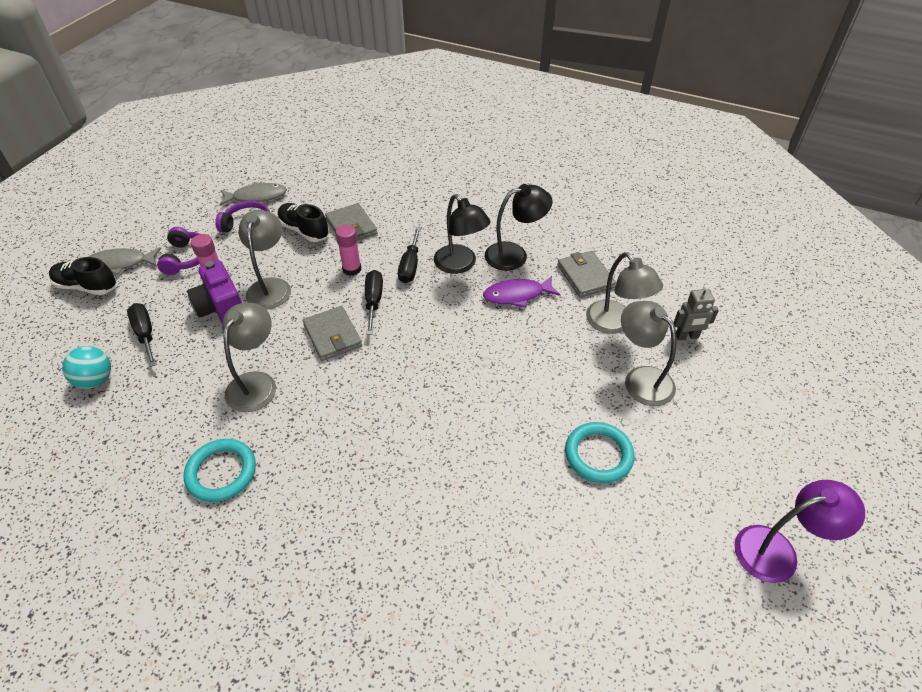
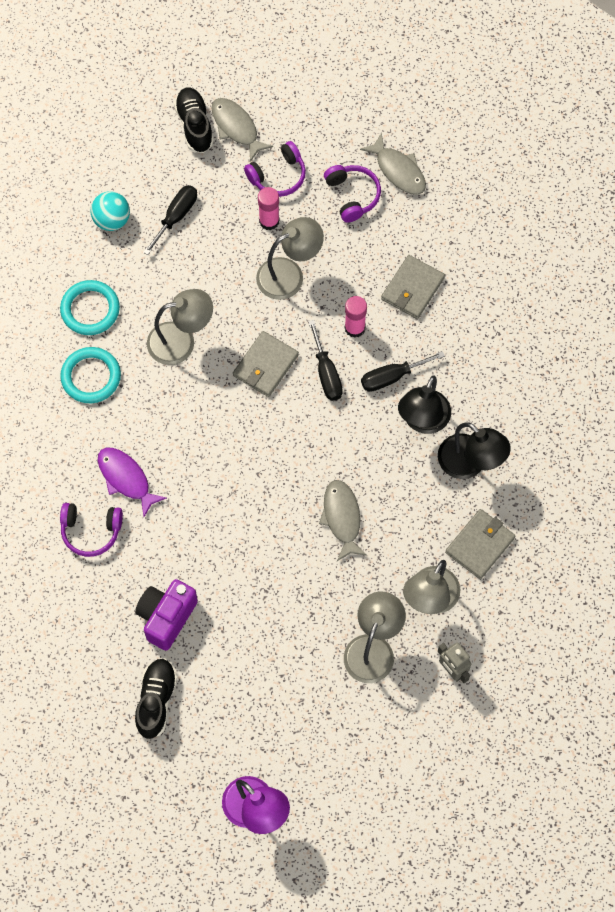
camera: 60 degrees right, 20 degrees up
(221, 308) = (239, 253): purple camera -> purple camera (166, 617)
(304, 230) = (379, 250): black shoe -> black shoe (156, 701)
(373, 301) = (326, 373): black screwdriver -> black screwdriver turned 105 degrees clockwise
(380, 557) = (91, 531): none -> purple headphones
(507, 347) = (342, 518): none -> grey fish
(517, 295) = (413, 494): purple fish -> purple fish (126, 479)
(598, 455) = (268, 645): turquoise ring -> turquoise ring (90, 309)

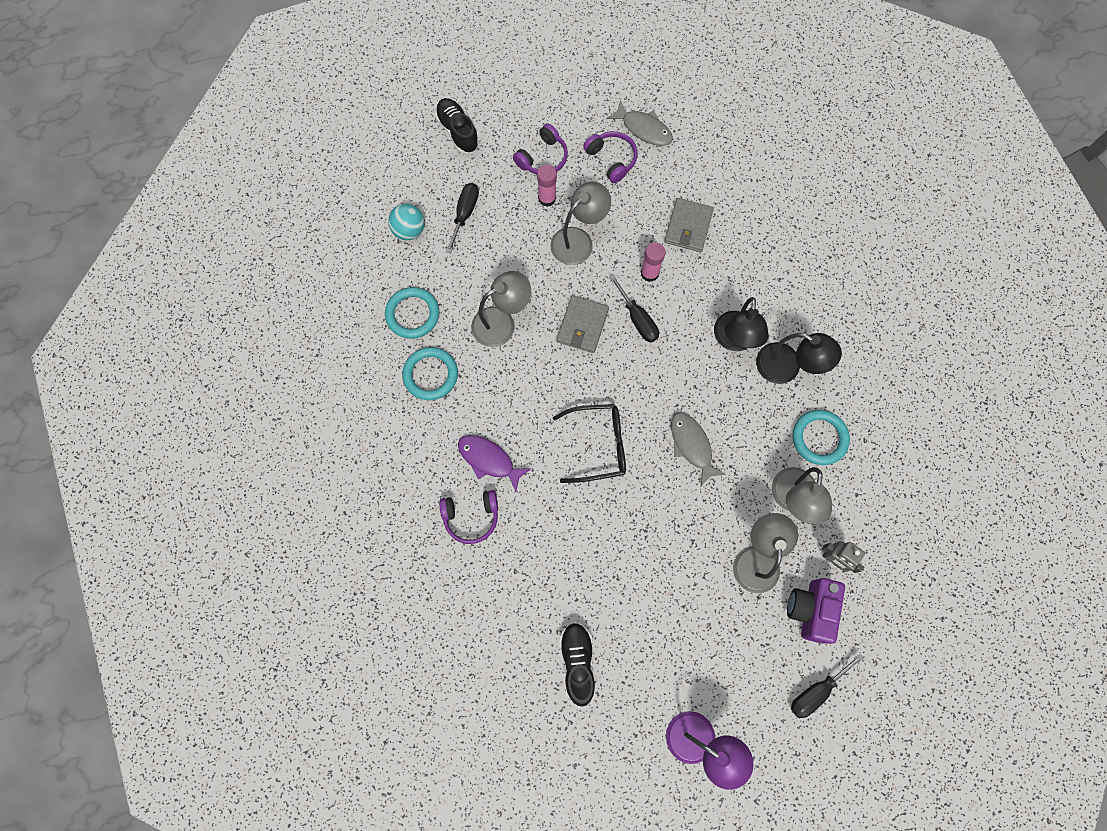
camera: 15 degrees left, 5 degrees up
(166, 617) = (563, 580): purple camera -> purple camera (810, 610)
(236, 128) = (494, 125): grey fish -> none
(244, 493) = (598, 445): none -> black glasses
(392, 377) = (695, 308): black screwdriver -> black screwdriver (816, 691)
(480, 545) = (819, 438): grey wallet -> turquoise ring

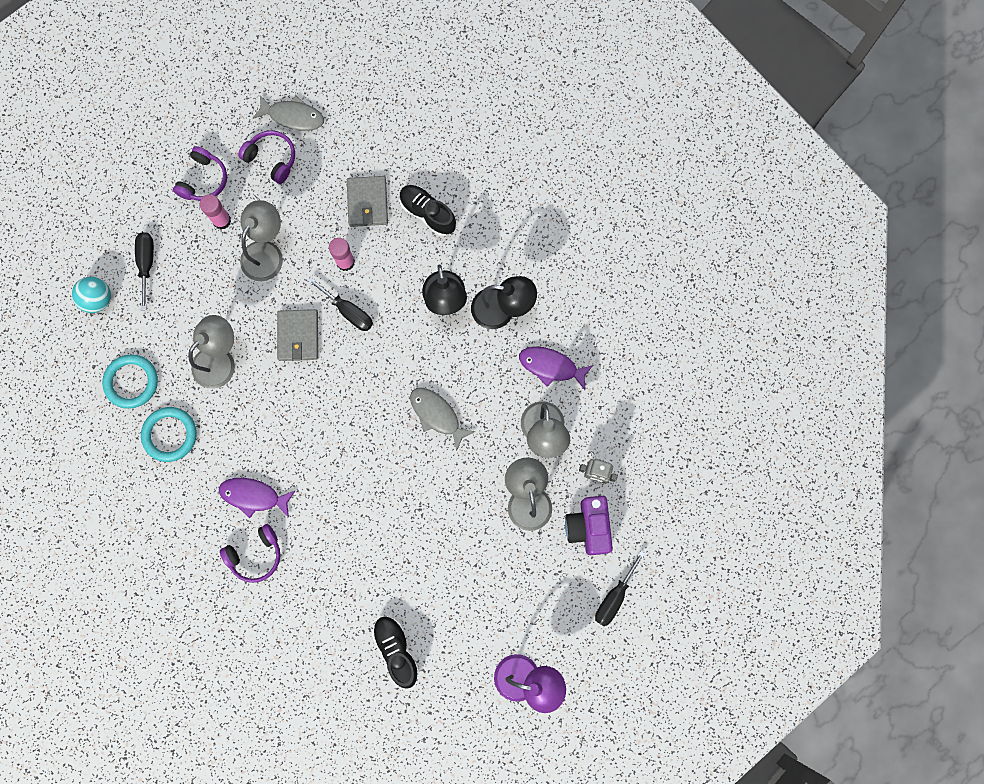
camera: 20 degrees left, 5 degrees up
(458, 131) = (110, 181): black shoe -> black shoe (427, 213)
(598, 445) = (351, 445): black glasses -> none
(819, 438) = (551, 366): turquoise ring -> purple fish

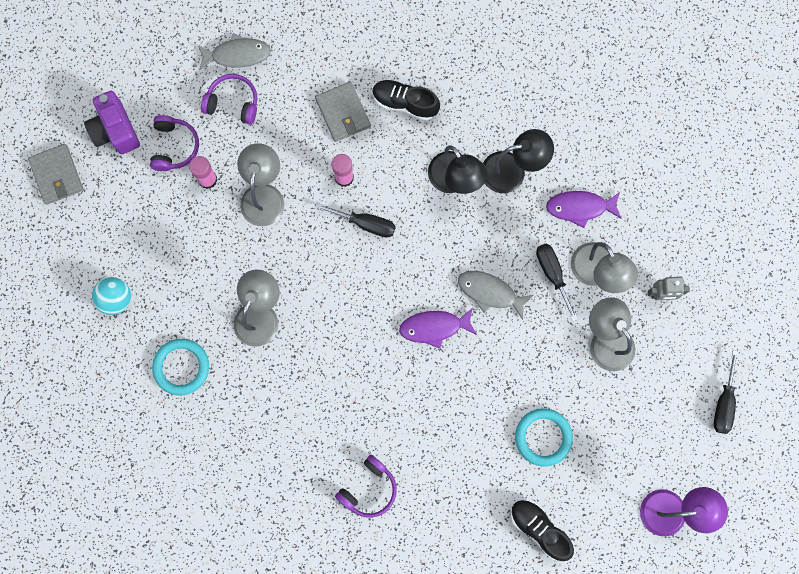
camera: 20 degrees left, 0 degrees up
(147, 264) = (150, 247): black screwdriver -> black screwdriver (552, 274)
(170, 435) = (239, 404): turquoise ring -> turquoise ring (543, 437)
(254, 496) = (344, 433): purple fish -> purple fish (434, 327)
(298, 336) = (327, 265): grey wallet -> grey wallet (57, 175)
(588, 527) = (674, 346): purple camera -> purple camera (115, 130)

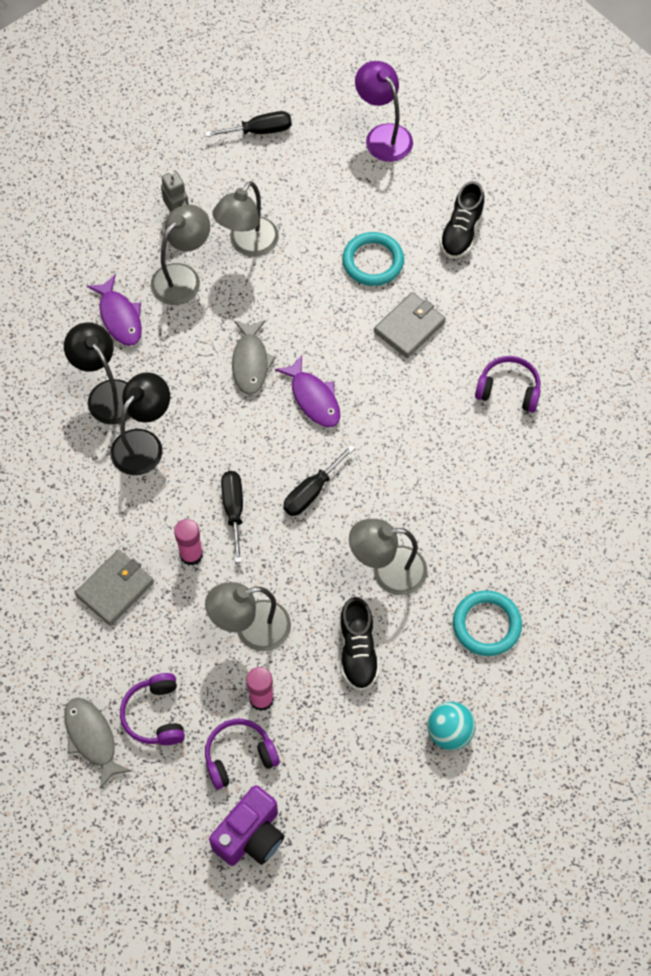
camera: 115 degrees left, 15 degrees down
(57, 175) = (338, 878): grey wallet -> grey wallet (409, 327)
(405, 103) = (75, 529): black shoe -> black shoe (357, 651)
(552, 274) = (203, 315): black screwdriver -> black screwdriver (311, 492)

